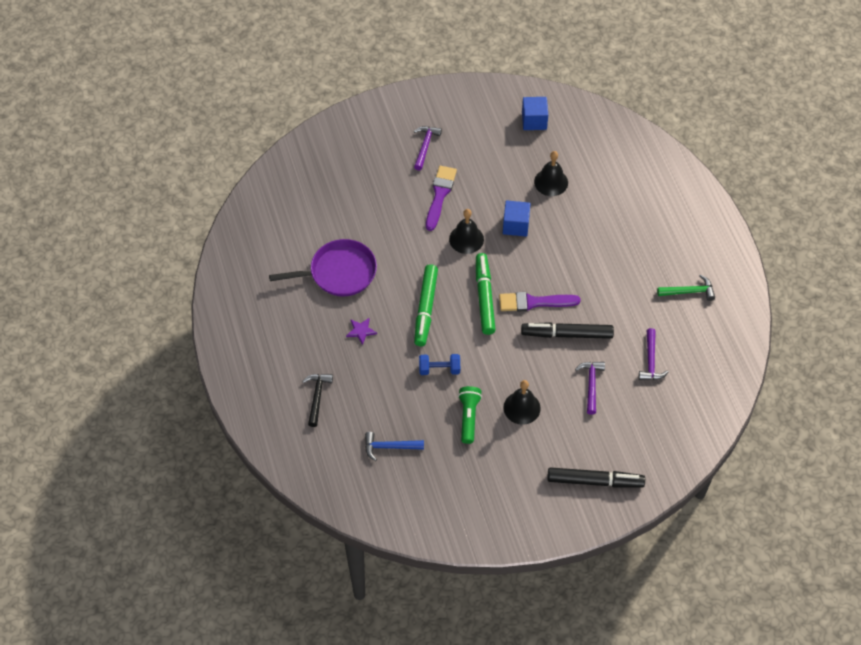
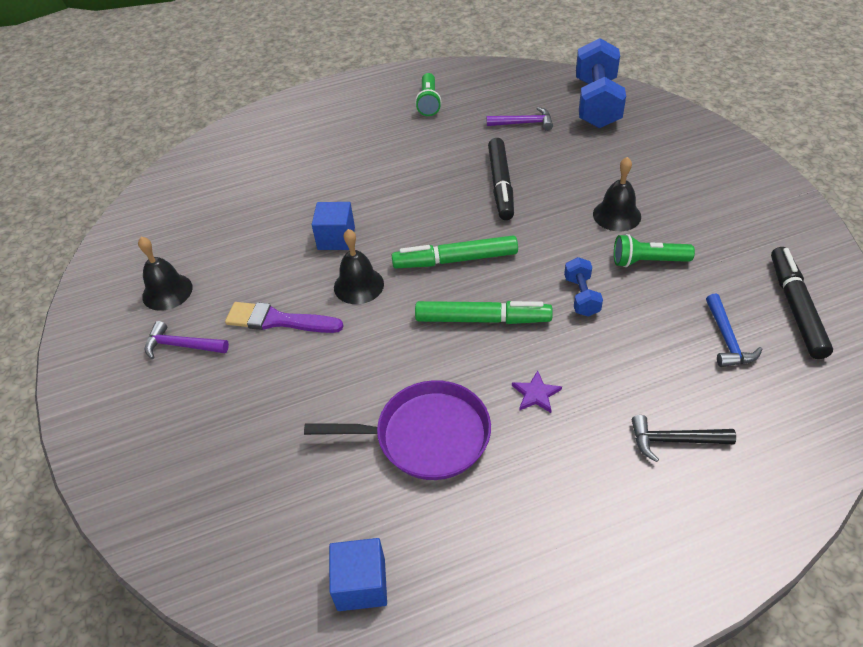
camera: 90 degrees left, 10 degrees down
(339, 272) = (427, 436): purple pan -> purple pan turned 105 degrees clockwise
(534, 121) = (161, 232): blue cube -> blue cube (361, 584)
(534, 302) = (457, 214): purple brush -> none
(551, 182) = (268, 211): black bell -> black bell (167, 292)
(591, 384) = (567, 163): purple hammer -> none
(595, 481) = (693, 154): black marker -> black marker (795, 307)
(678, 422) = (596, 103): none -> blue dumbbell
(689, 291) = (428, 102): green hammer -> green flashlight

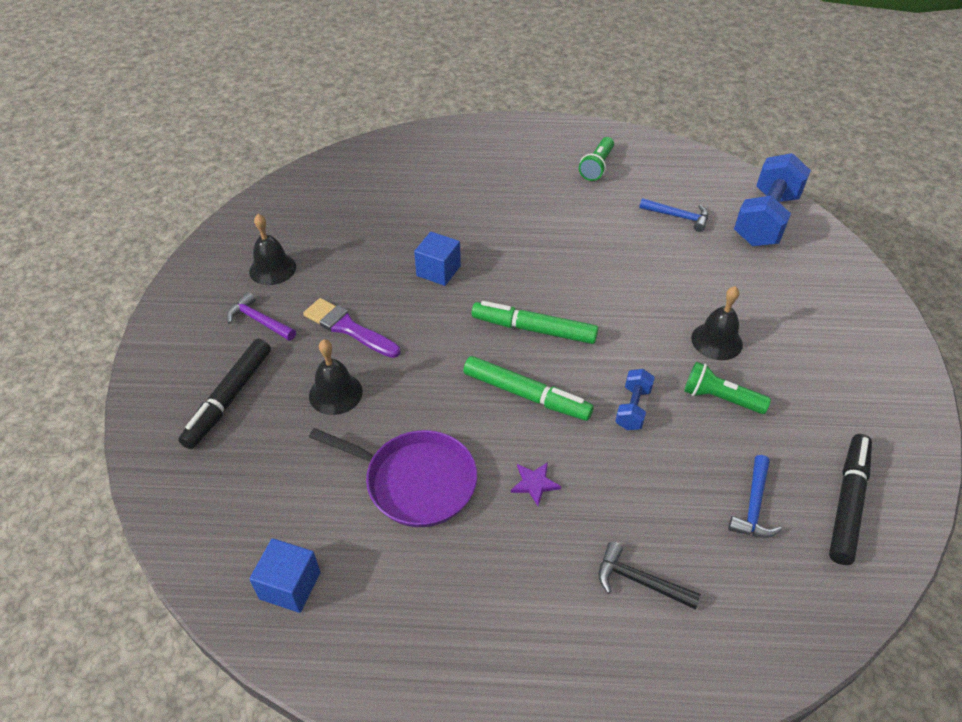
camera: 20 degrees right, 0 degrees up
(358, 285) = (434, 321): black bell -> black bell (335, 393)
(500, 185) = (619, 271): black marker -> black marker (229, 398)
(524, 123) = (678, 217): purple hammer -> blue hammer

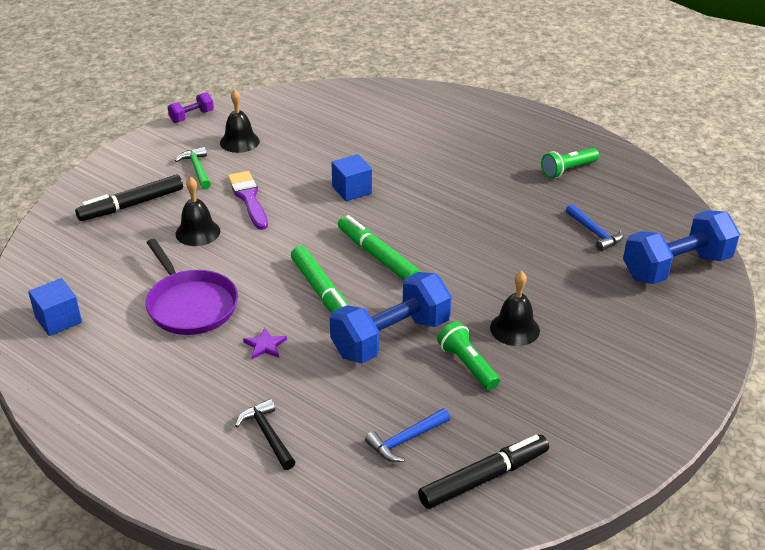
camera: 35 degrees right, 10 degrees down
(190, 262) = (192, 116): none -> purple dumbbell
(259, 321) = (197, 169): purple hammer -> green hammer
(632, 408) = (390, 338): blue dumbbell -> blue dumbbell, size x2.08

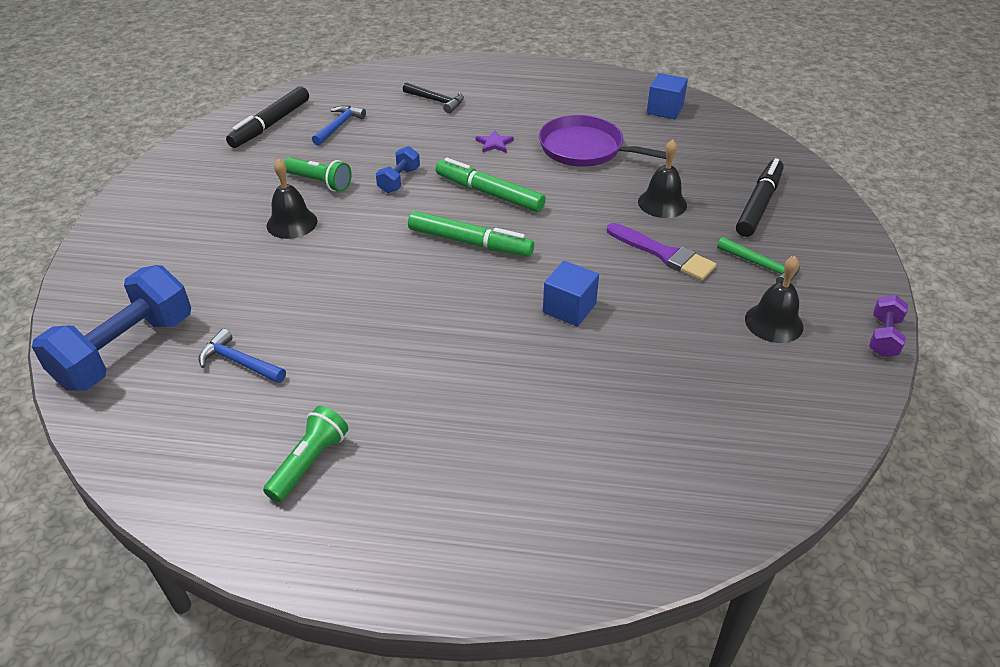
camera: 150 degrees right, 5 degrees up
(390, 338) = (399, 180): blue dumbbell -> blue dumbbell, size x0.48

